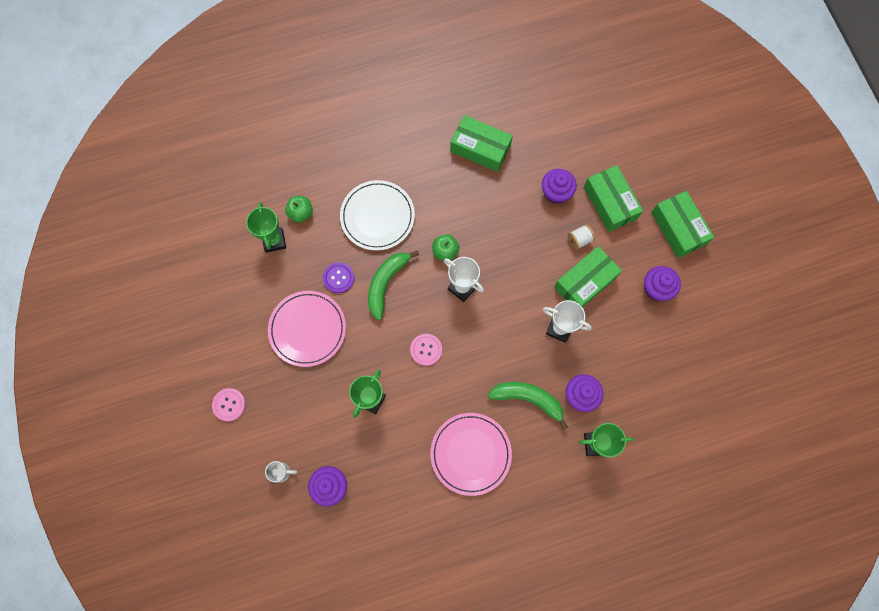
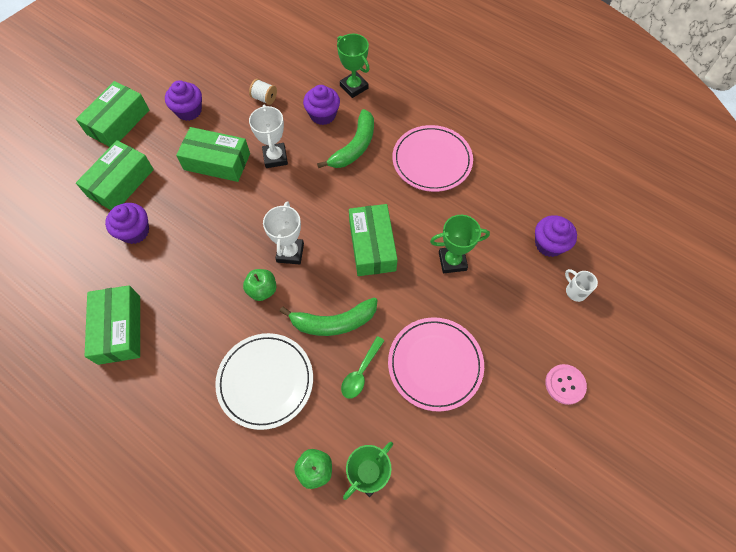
camera: 125 degrees left, 10 degrees down
(338, 278) = (361, 372): purple button -> green spoon
(426, 350) = (372, 246): pink button -> green box
(528, 399) = (354, 147): green banana -> green banana turned 135 degrees counterclockwise
(579, 240) = (176, 187): white spool -> white spool (264, 98)

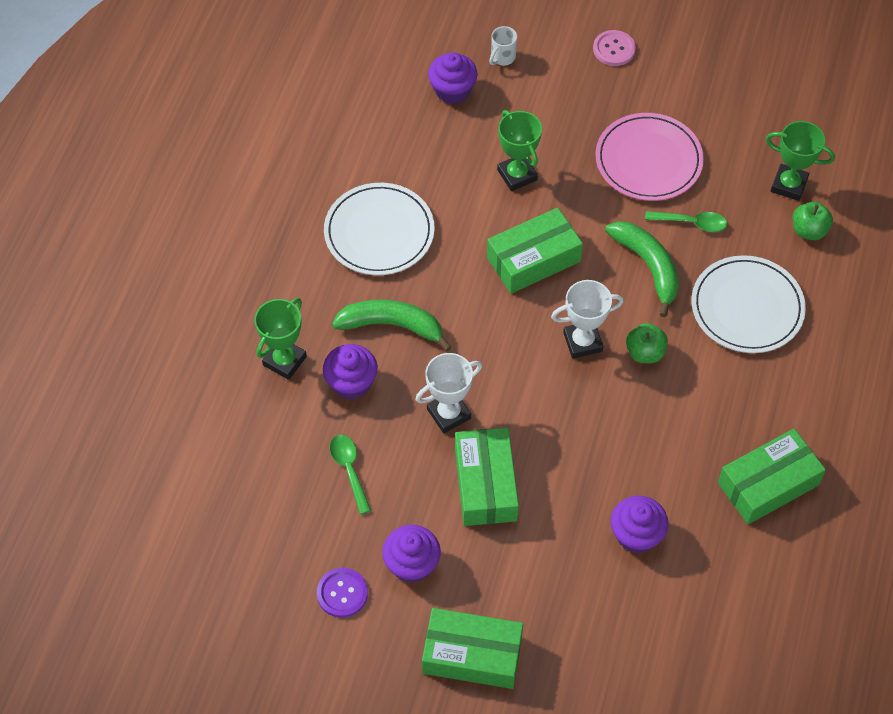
camera: 110 degrees left, 5 degrees down
(121, 183) = (573, 593): green box -> none
(191, 75) = (342, 593): none -> purple button
(264, 98) = (349, 469): white spool -> green spoon
(432, 160) = (379, 232): pink plate -> white plate

